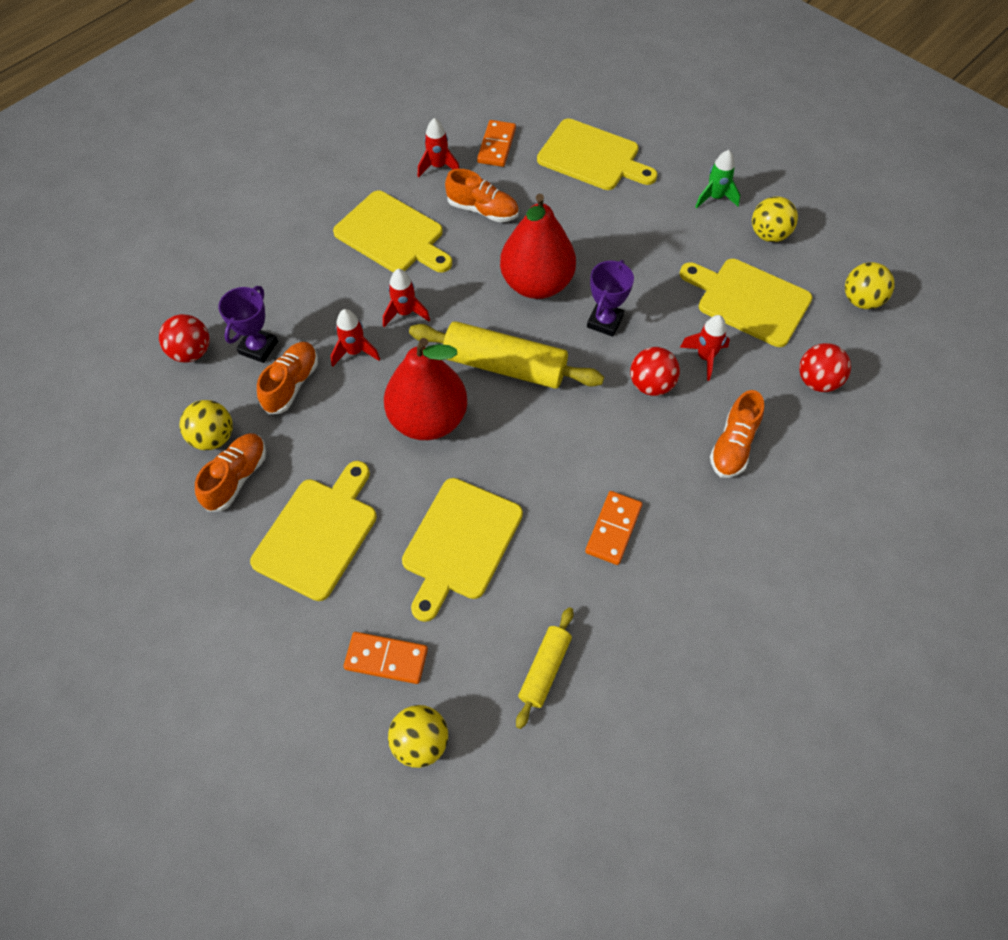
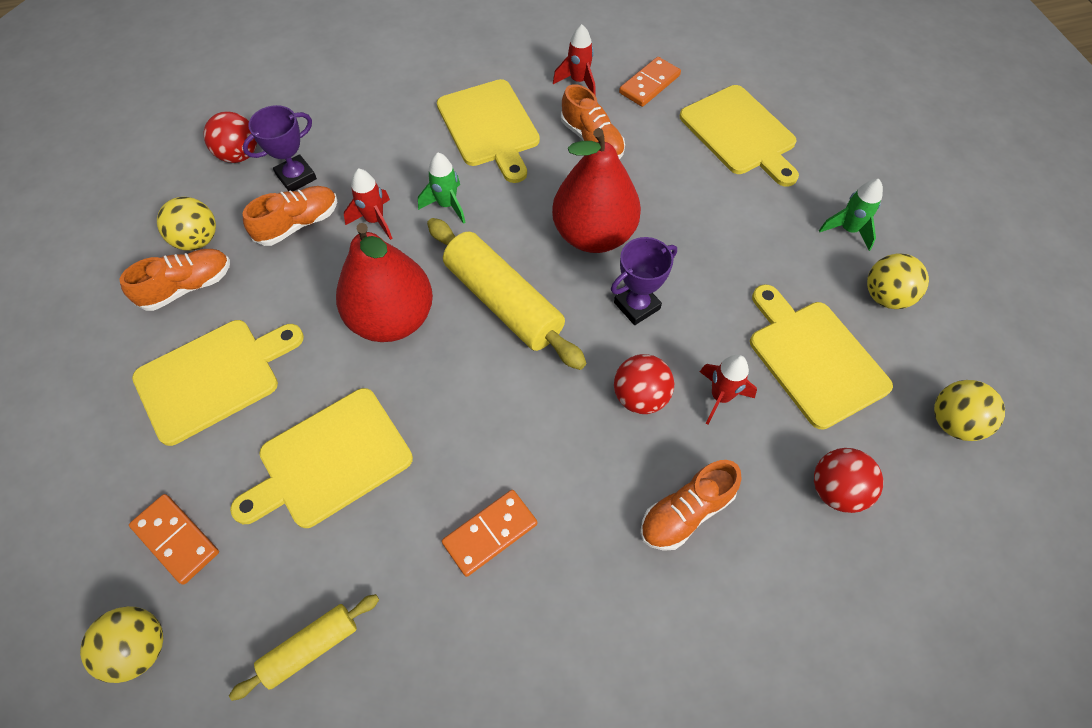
camera: 30 degrees right, 0 degrees up
(405, 313) = (447, 205): red rocket -> green rocket

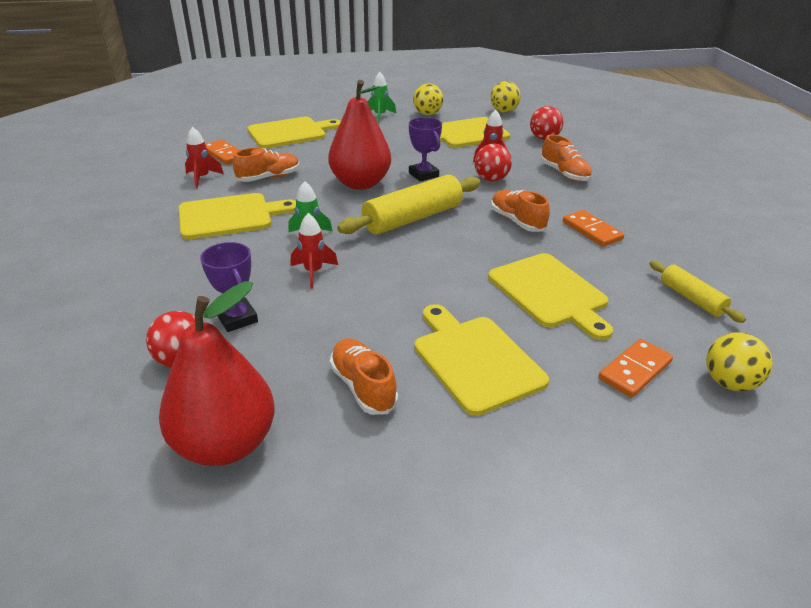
camera: 85 degrees left, 25 degrees down
(198, 240) = (299, 384): yellow ball -> none
(298, 224) = (302, 315): orange shoe -> orange shoe (517, 221)
(392, 318) = (421, 264): red pear -> red pear (225, 444)

